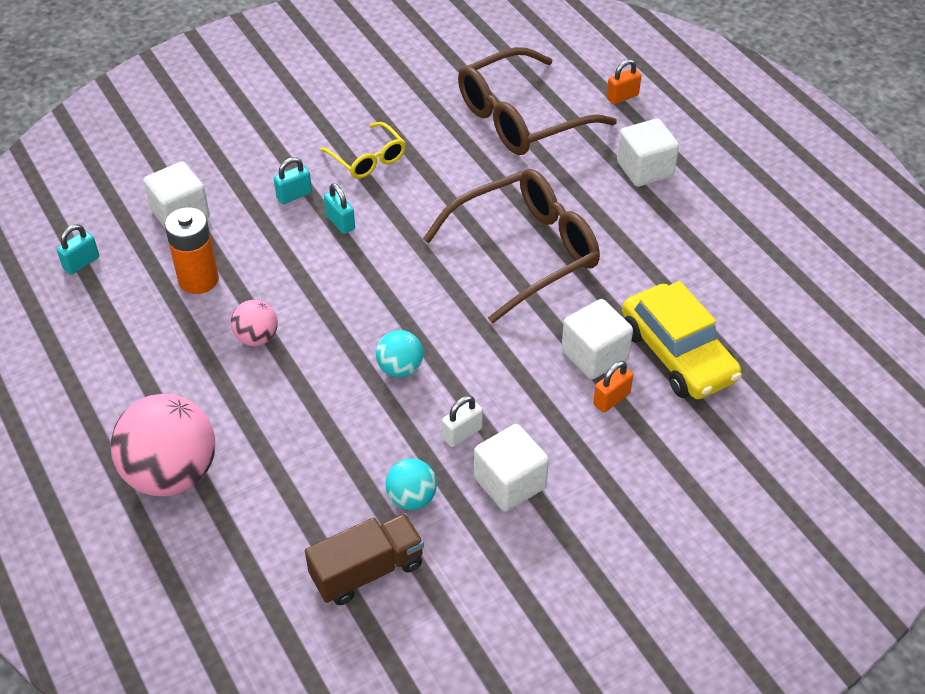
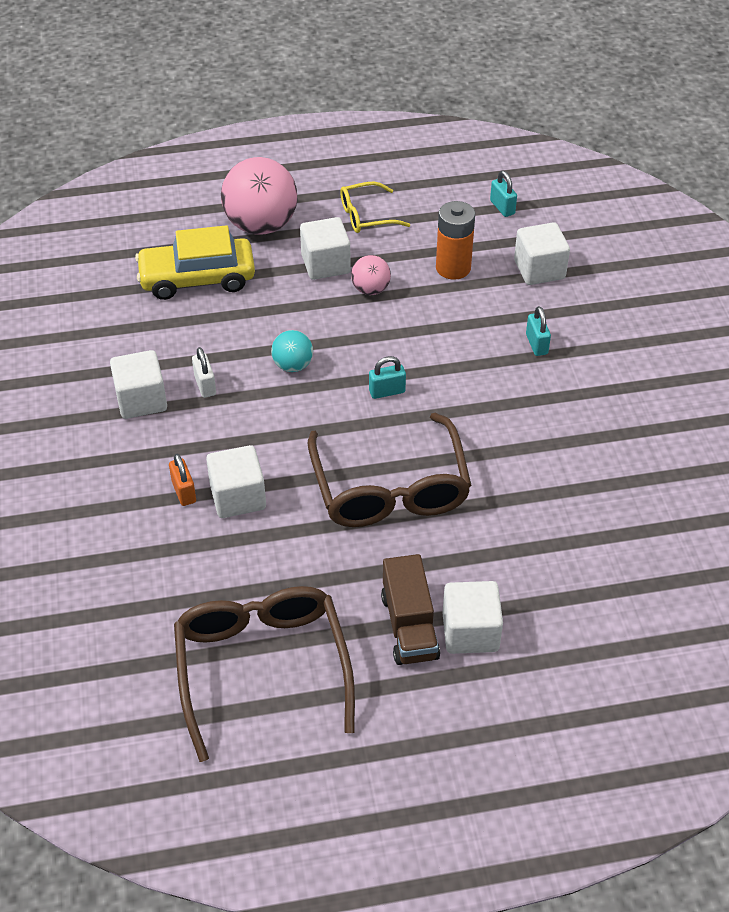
camera: 110 degrees right, 0 degrees up
(226, 389) = (325, 264): none -> white cube
(340, 222) = (487, 367): turquoise padlock -> turquoise padlock (387, 391)
(367, 571) = (118, 304): brown truck -> brown truck (409, 626)
(368, 159) = (570, 406): yellow glasses -> yellow glasses (366, 216)
(412, 498) = (163, 341): turquoise ball -> none
(521, 118) = (595, 547): brown glasses -> brown glasses (262, 667)
(622, 97) = (604, 658): orange padlock -> none
(677, 354) = (205, 559): yellow car -> yellow car (197, 278)

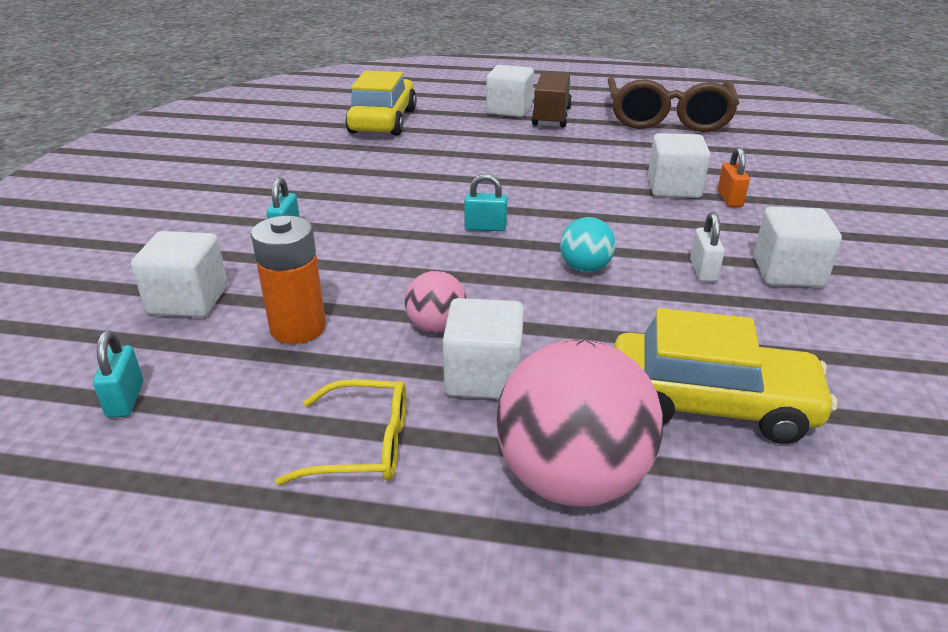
camera: 160 degrees left, 15 degrees down
(390, 489) = (525, 170): brown glasses -> none
(601, 553) = (383, 121): none -> yellow car

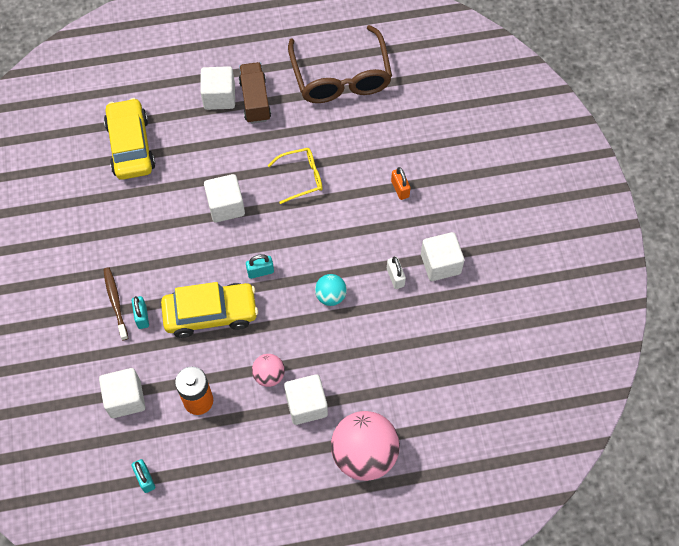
camera: 20 degrees left, 30 degrees up
(262, 215) = (115, 302): none -> brown toothbrush
(363, 445) = (270, 467): yellow glasses -> yellow glasses (302, 177)
(674, 188) = (363, 185): white cube -> white cube (226, 206)
(710, 404) = (413, 388): yellow car -> yellow car (211, 314)

